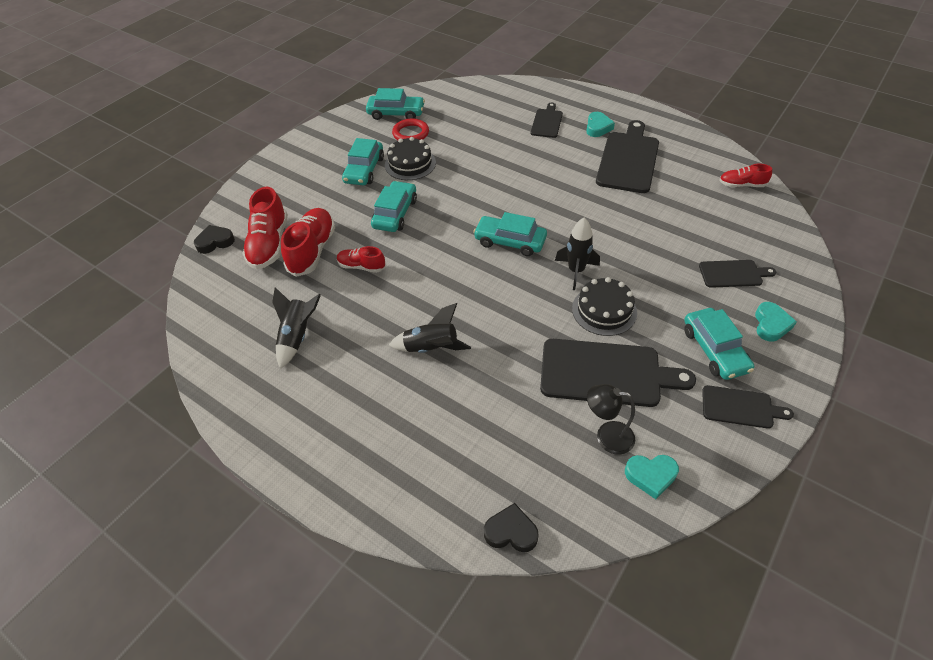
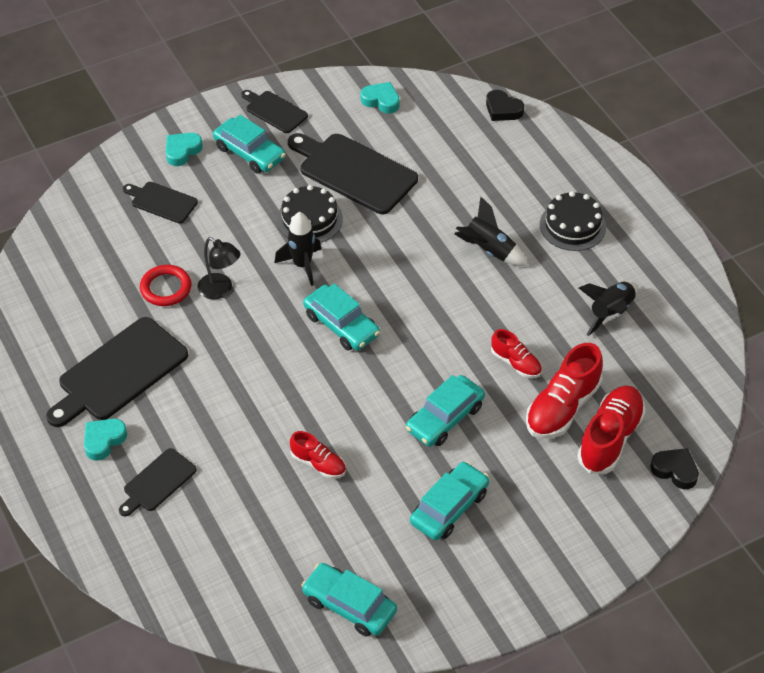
camera: 155 degrees left, 0 degrees up
(215, 242) = (675, 470): black heart -> black heart turned 150 degrees counterclockwise
(410, 164) = (384, 491): black cake -> black cake (572, 226)
(411, 133) = (352, 549): red ring -> red ring (166, 288)
(607, 436) = (391, 133): black lamp -> black lamp (220, 290)
(714, 350) = (249, 153): turquoise car -> turquoise car turned 120 degrees clockwise
(741, 185) = (38, 283): red shoe -> red shoe (318, 464)

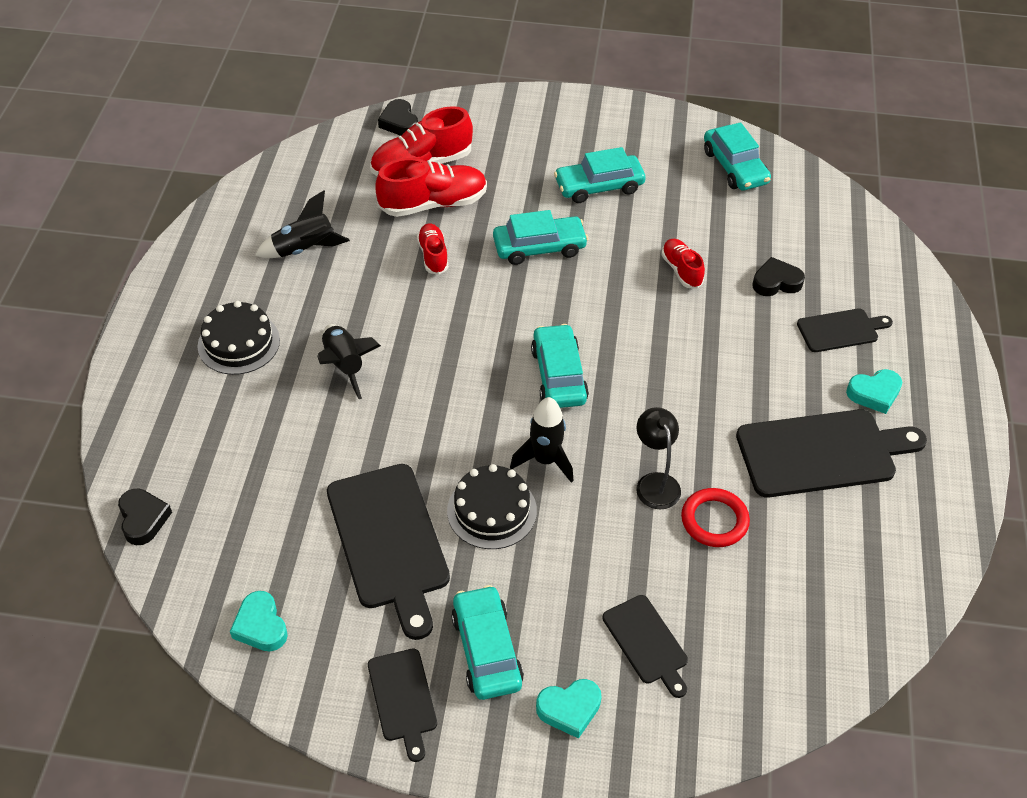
camera: 145 degrees left, 0 degrees up
(235, 498) = (776, 282): none -> black heart

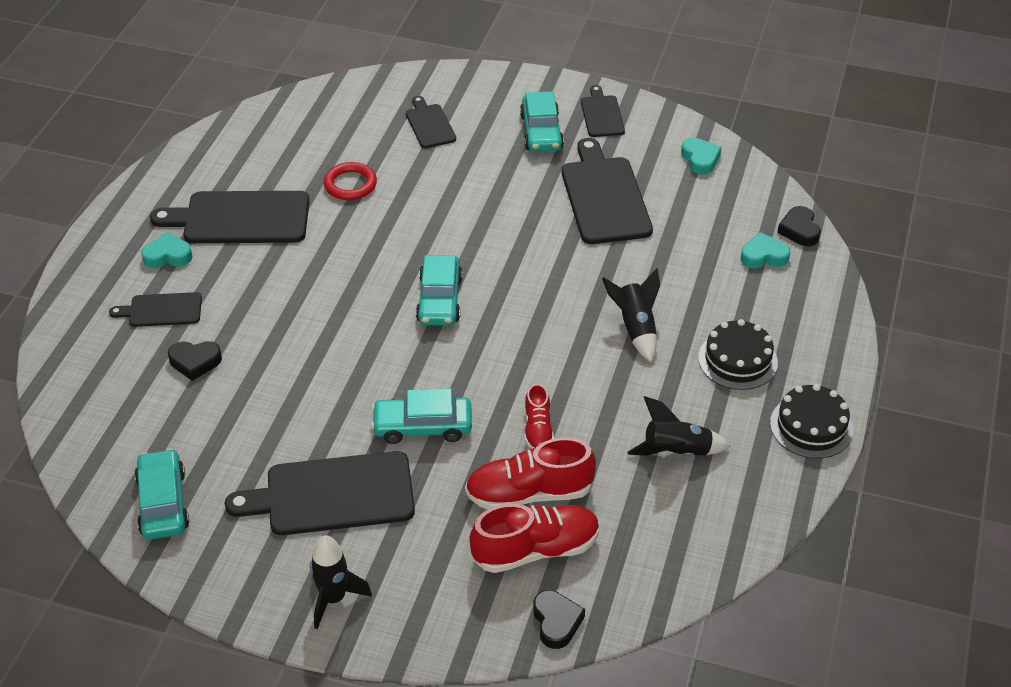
camera: 170 degrees left, 5 degrees down
(492, 510) = (521, 208): black cake -> black cake (811, 426)
(545, 460) = (470, 236): black rocket -> black rocket (333, 598)
(569, 709) = (492, 99): turquoise heart -> turquoise heart (763, 256)
(599, 186) = (332, 495): turquoise car -> black cutting board
(655, 483) = (386, 212): black lamp -> none
(681, 270) = (284, 385): red shoe -> none

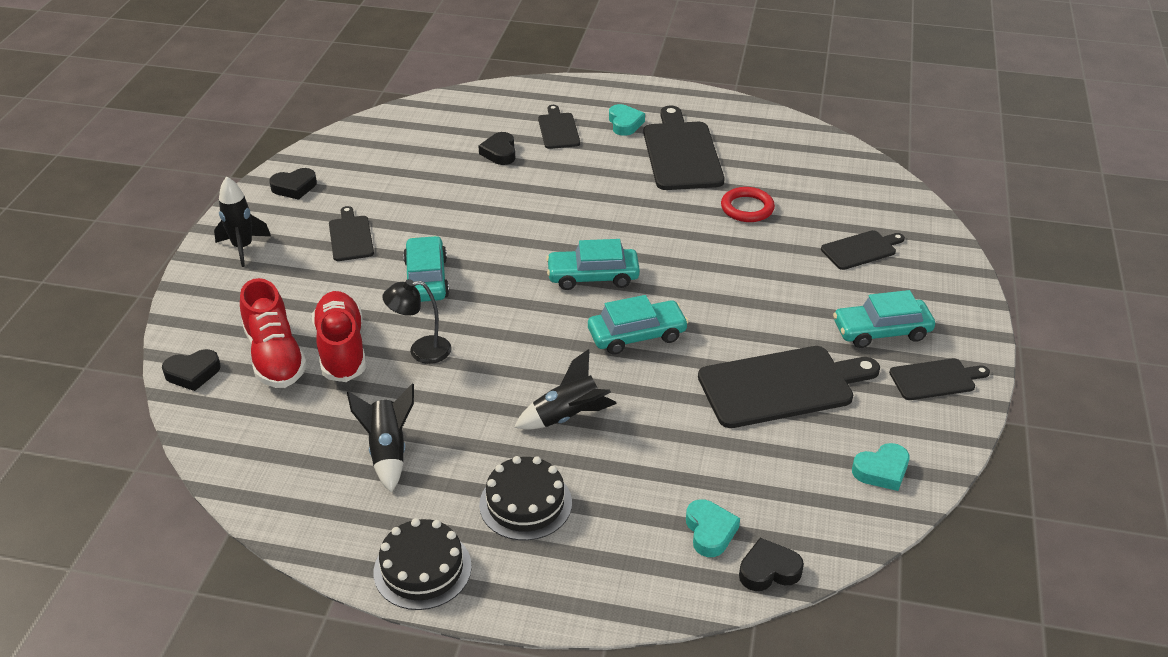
camera: 85 degrees right, 5 degrees down
(163, 503) = (350, 157): turquoise car -> turquoise car (637, 335)
(215, 556) = (294, 187): none -> black heart
(332, 495) = (350, 236): black cutting board -> black cutting board, size x0.55
(538, 430) = (421, 351): red shoe -> black lamp

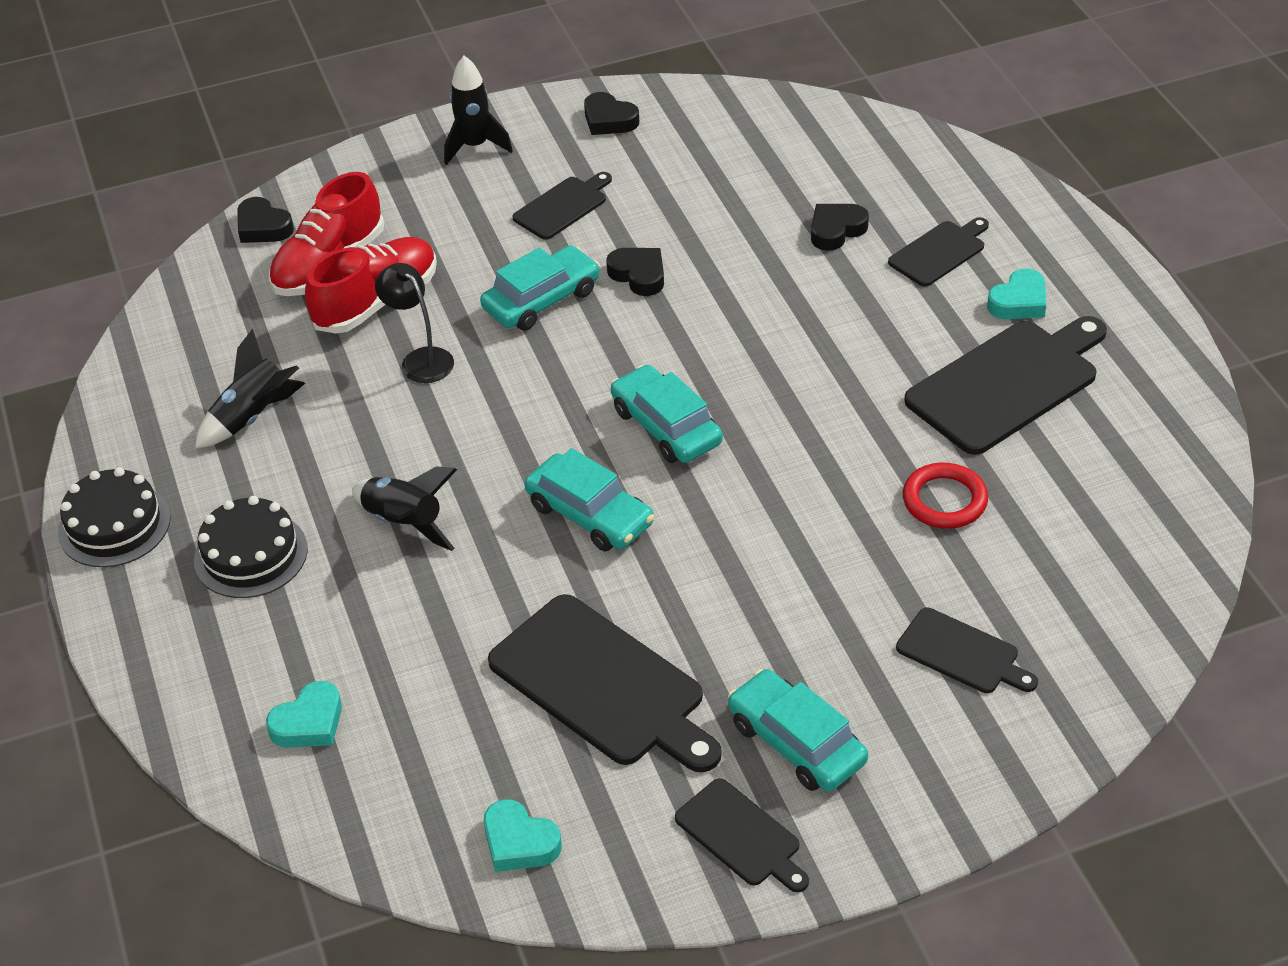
camera: 60 degrees right, 5 degrees up
(768, 570) = (283, 798): black heart -> black heart (639, 275)

